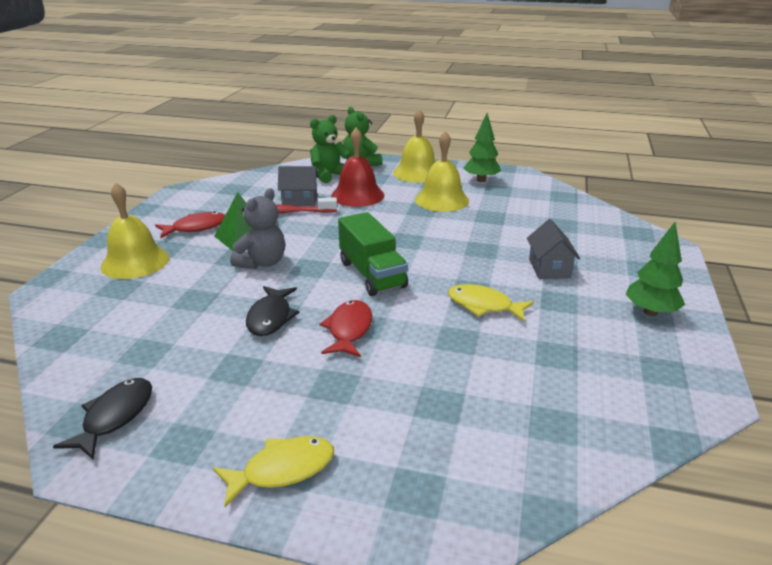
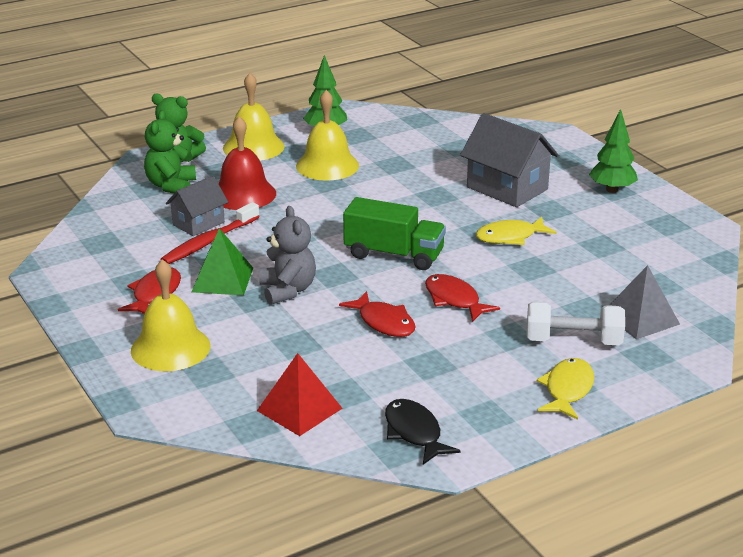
camera: 45 degrees left, 0 degrees up
(101, 345) = (299, 409): none -> red pyramid
(271, 317) = (384, 322): black fish -> red fish
(373, 426) = (573, 341): none -> white dumbbell
(475, 446) = (640, 318): none -> grey pyramid
(549, 268) = (507, 188): grey house -> grey house, size x1.64

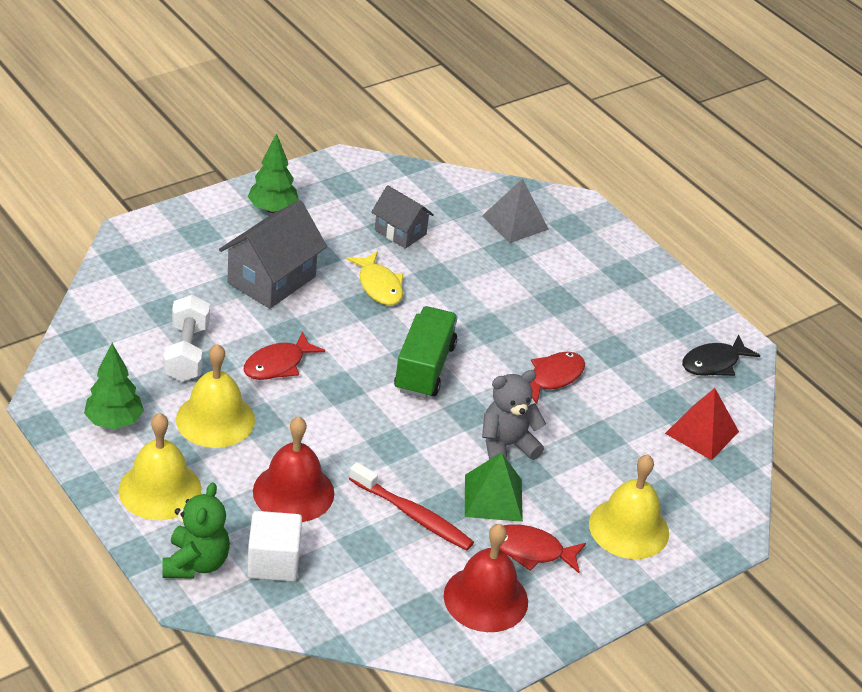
camera: 100 degrees left, 10 degrees up
(108, 269) = (485, 598): none -> red bell
(171, 186) = (273, 562): green teddy bear -> white cube
(198, 223) = (370, 527): grey house -> grey house (400, 232)
(454, 300) = (504, 330): red fish -> red fish (278, 364)
(567, 390) = (632, 274): yellow fish -> none
(573, 341) = (559, 264): white dumbbell -> white dumbbell (186, 353)

